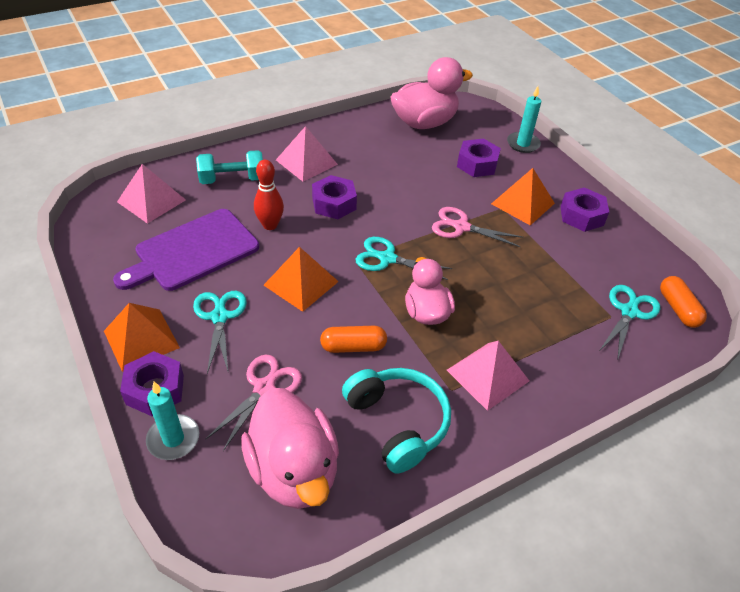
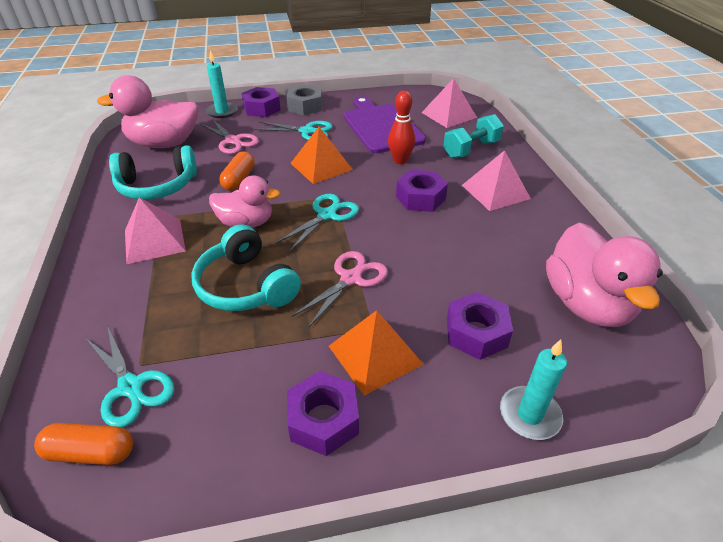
camera: 110 degrees right, 5 degrees down
(141, 339) = (305, 106): orange pyramid -> grey nut
(232, 179) = (471, 149): turquoise dumbbell -> turquoise dumbbell turned 45 degrees clockwise
(504, 284) = (246, 286): none -> turquoise headphones

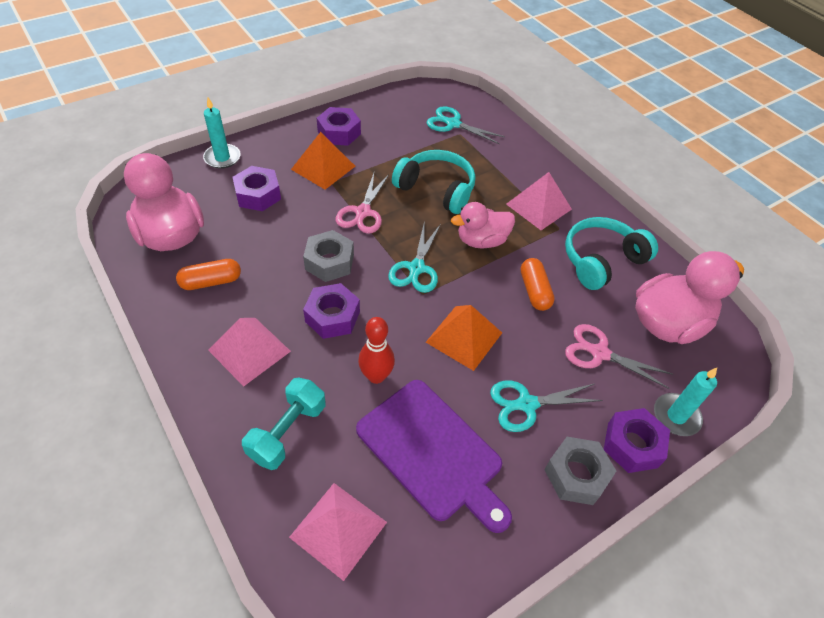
camera: 155 degrees right, 10 degrees up
(91, 452) = (444, 100): orange capsule -> orange capsule (211, 282)
(408, 238) = (329, 262): none -> grey nut

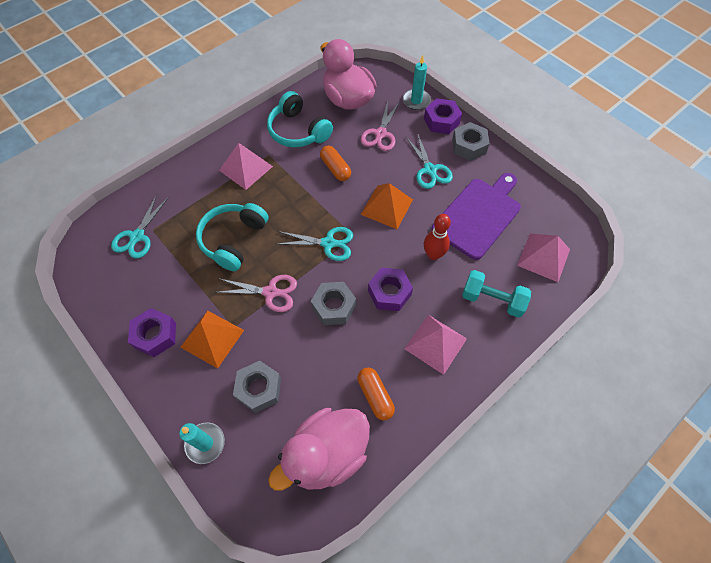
camera: 95 degrees left, 10 degrees up
(258, 195) = (259, 389): purple nut -> grey nut
(481, 241) = (290, 203): pink duck -> none
(534, 291) = (335, 168): orange capsule -> orange capsule turned 75 degrees clockwise

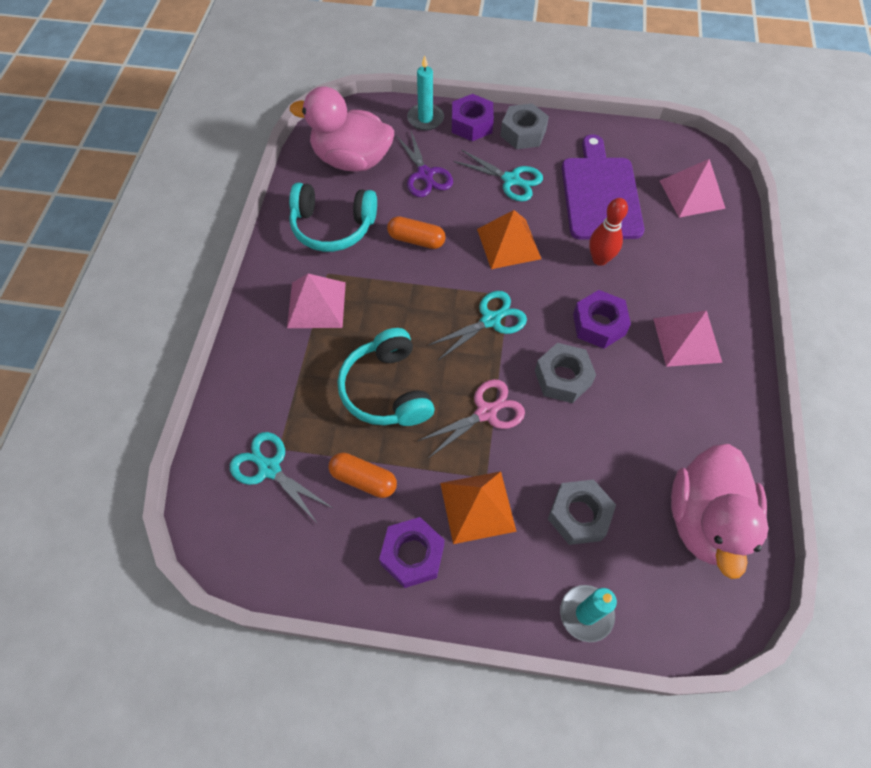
camera: 40 degrees left, 0 degrees up
(137, 236) = (269, 468): turquoise scissors -> turquoise scissors turned 150 degrees clockwise
(375, 396) = (688, 430): orange capsule -> orange capsule (363, 479)
(380, 134) = (425, 174): pink scissors -> purple scissors
(492, 300) = (691, 263): turquoise dumbbell -> none

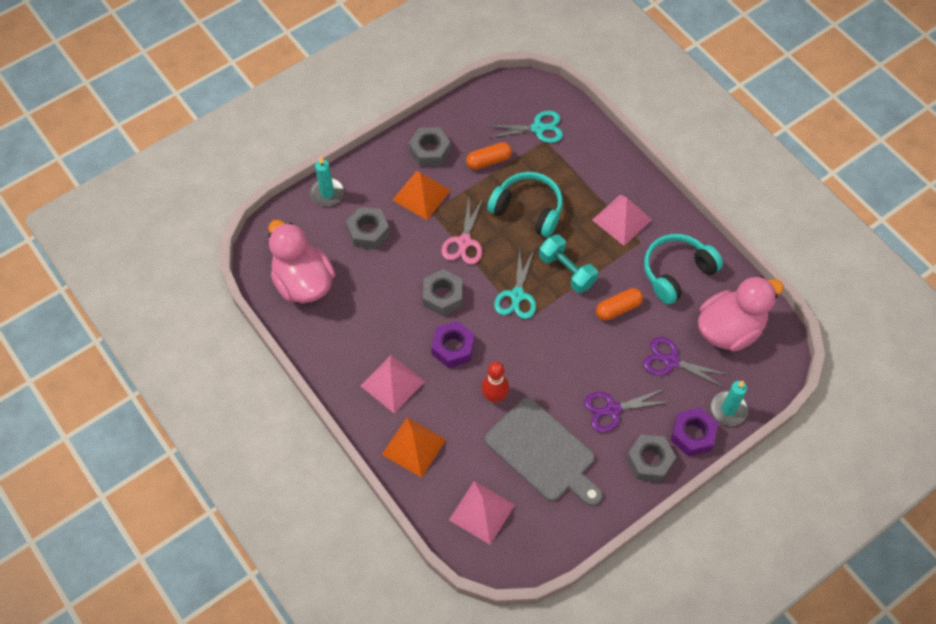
camera: 135 degrees right, 0 degrees up
(412, 555) = (430, 151): purple nut -> grey nut
(421, 303) = (567, 270): none -> turquoise dumbbell
(508, 243) = (561, 357): orange pyramid -> orange pyramid (414, 447)
(511, 180) = (613, 409): turquoise scissors -> purple scissors
(600, 194) = (543, 452): purple cutting board -> grey cutting board

